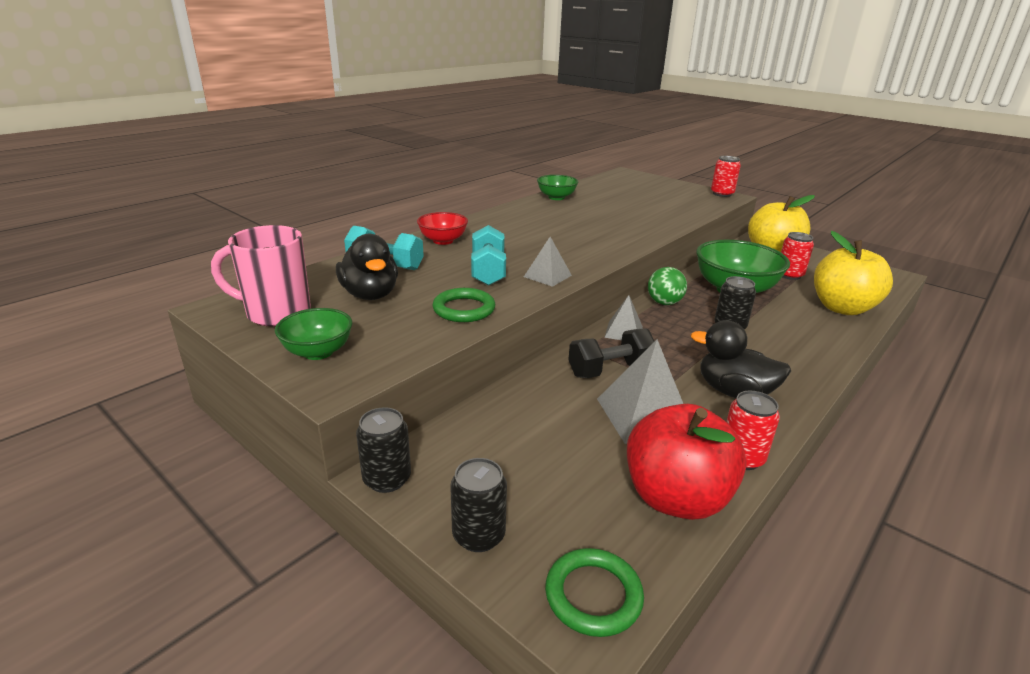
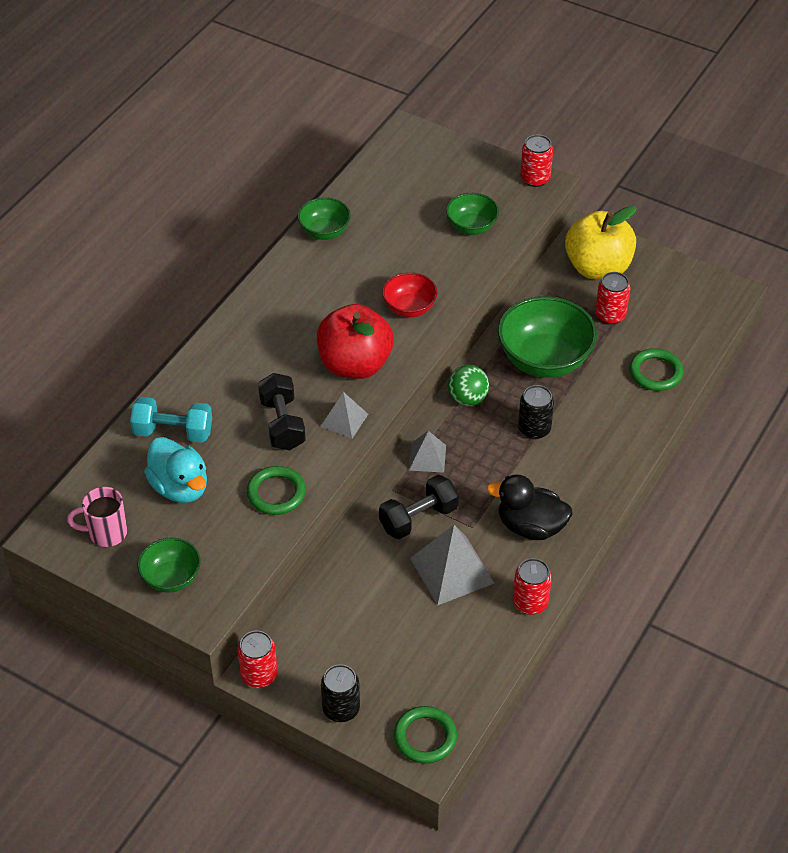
camera: 10 degrees left, 20 degrees up
(276, 313) = (106, 533): pink mug -> pink mug, size x0.66
(370, 295) = (180, 487): black duck -> turquoise duck
(387, 479) = (259, 675): black can -> red can
(443, 241) = (216, 369): red bowl -> red bowl (409, 308)
(488, 271) = (282, 424): turquoise dumbbell -> black dumbbell
(672, 205) = (471, 227): none -> green bowl
(675, 498) = (478, 651): red apple -> red apple (355, 364)
(842, 308) = (655, 372): yellow apple -> green ring

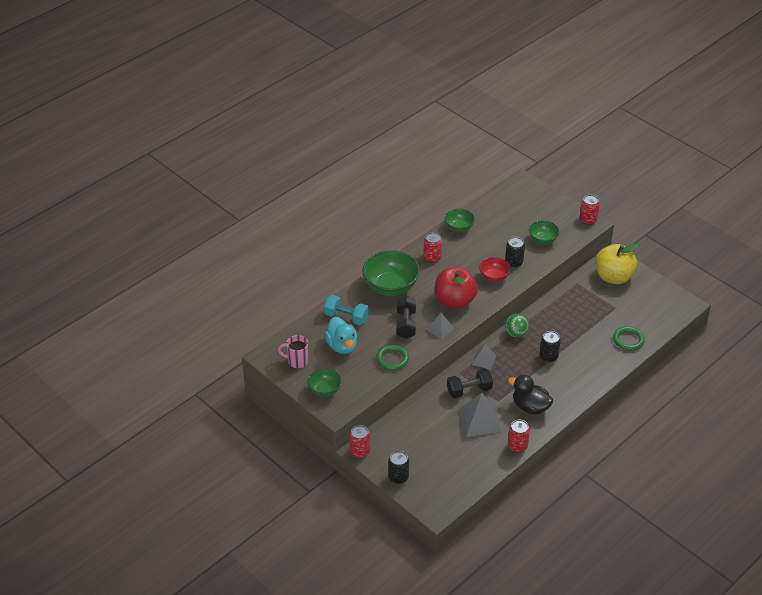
camera: 15 degrees right, 5 degrees down
(425, 737) = (439, 501): green ring -> none
(435, 276) = (514, 262): none -> black can
(544, 360) = (566, 321): green bowl -> green bowl (391, 287)
(610, 315) = (612, 304): red can -> red can (432, 258)

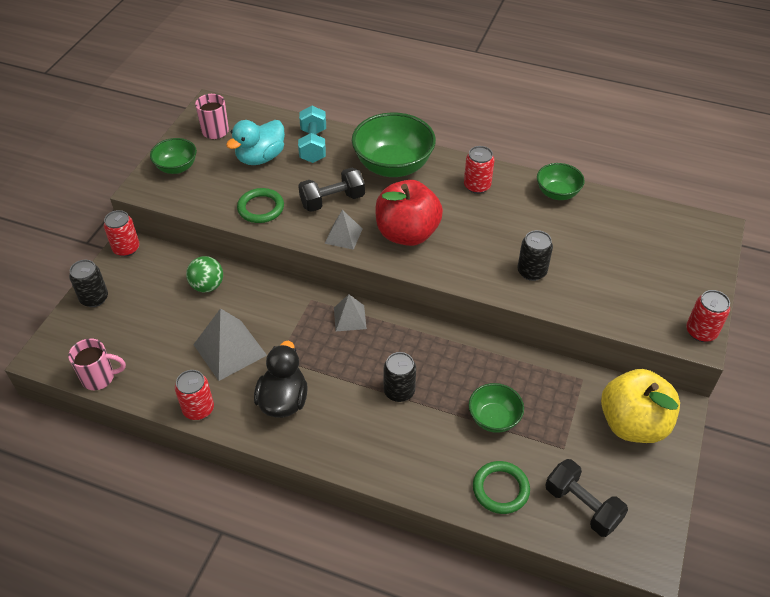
camera: 65 degrees right, 5 degrees up
(469, 390) = (282, 320): black dumbbell -> black dumbbell (582, 506)
(469, 487) = (100, 378): none -> pink mug
(494, 277) = (484, 259): red bowl -> none
(516, 333) = (424, 337): green ball -> green ball (207, 286)
(543, 240) = (607, 290): green bowl -> green bowl (494, 418)

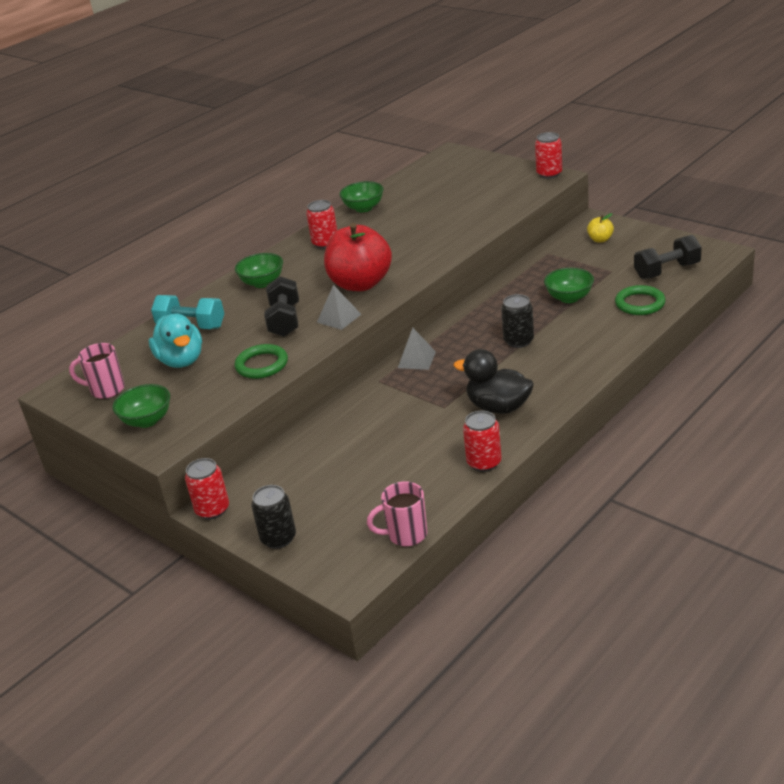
camera: 65 degrees left, 15 degrees down
(100, 378) = (405, 535): pink mug -> pink mug turned 120 degrees counterclockwise
(207, 286) = (315, 448): green ball -> none
(229, 349) = (416, 437): grey pyramid -> none
(393, 166) = (262, 283): green bowl -> green bowl, size x0.56
(531, 271) = (447, 230): black can -> none
(632, 424) = (600, 239): yellow apple -> yellow apple, size x0.42

